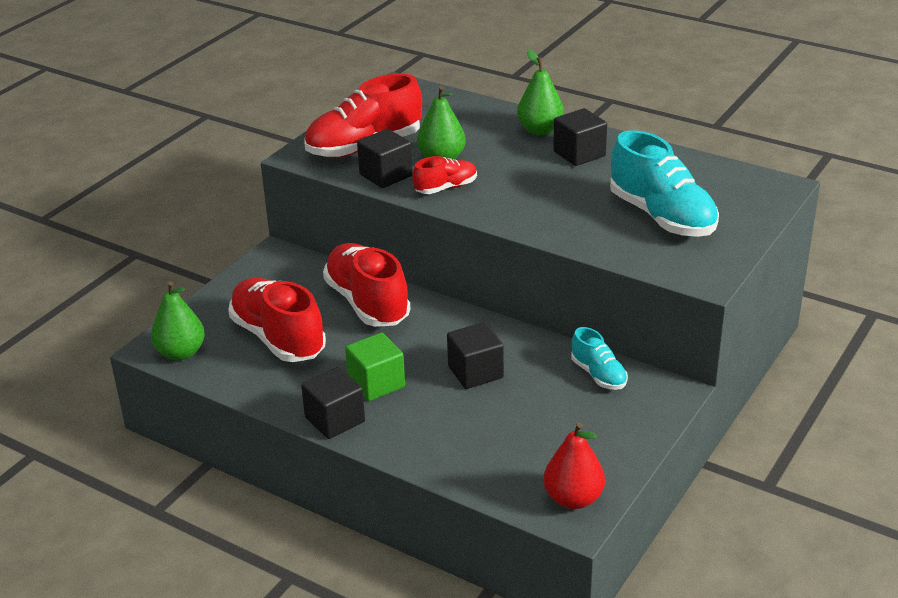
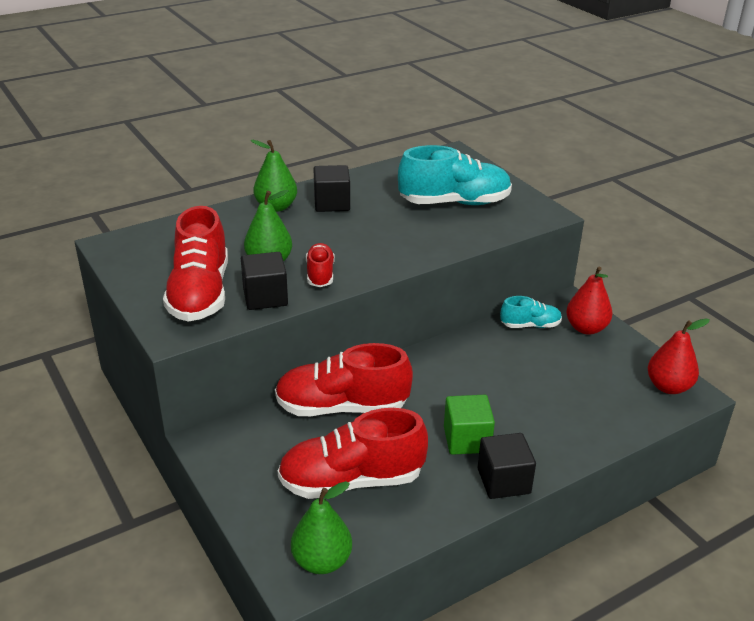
camera: 65 degrees left, 0 degrees up
(475, 372) = (487, 381): black cube -> none
(632, 415) = (586, 328): none -> red pear

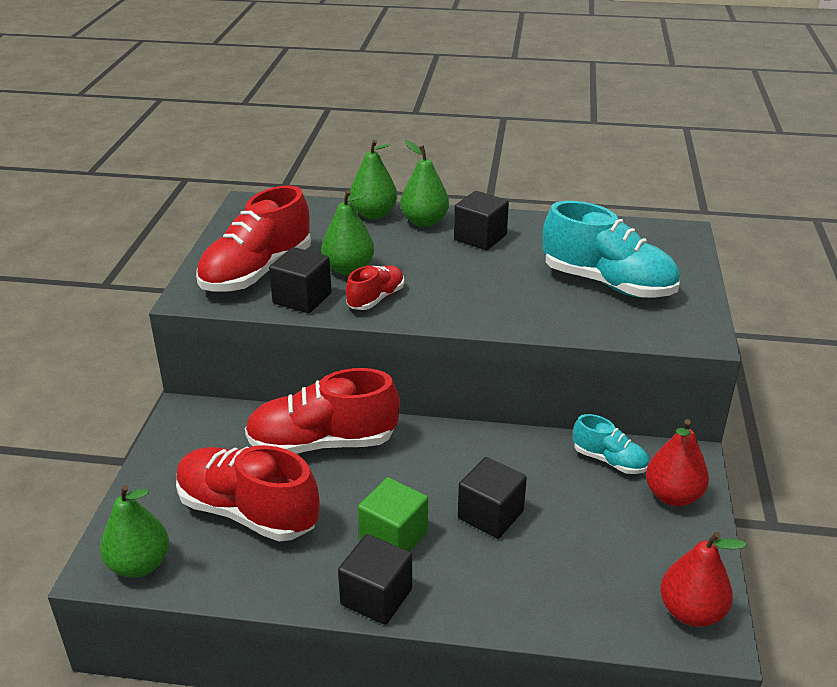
camera: 40 degrees right, 0 degrees up
(229, 215) = (373, 214): none -> green pear
(342, 407) = (322, 443): red shoe -> red shoe turned 45 degrees counterclockwise
(505, 393) = (490, 515): none -> black cube

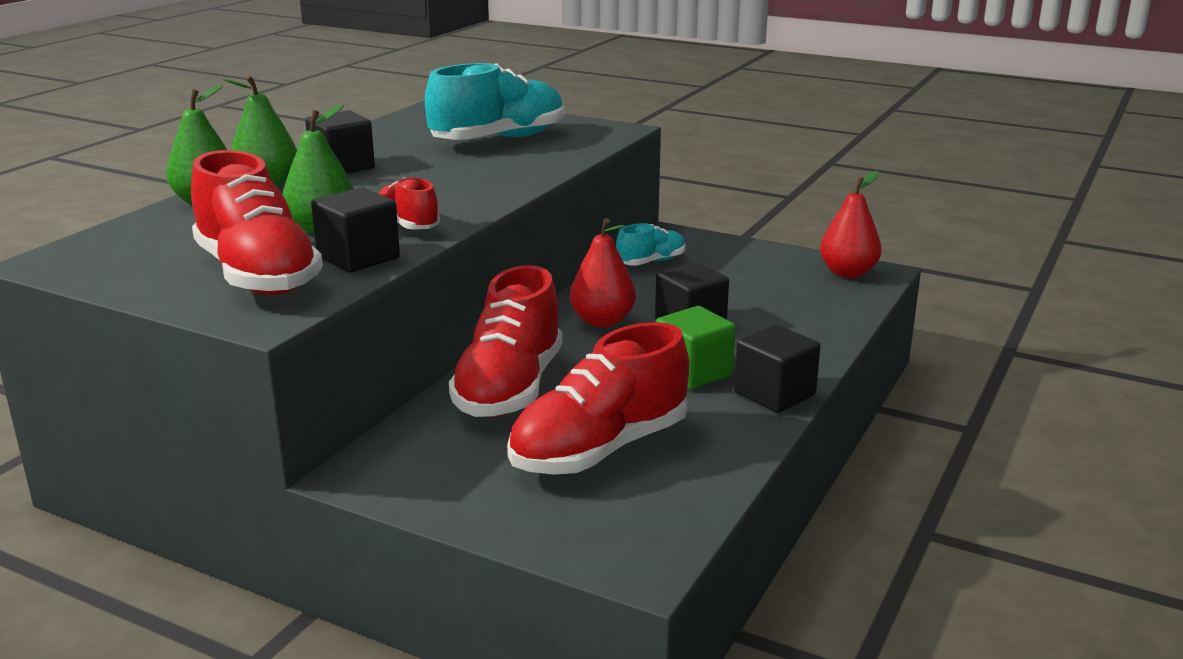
camera: 70 degrees left, 10 degrees down
(139, 565) = (649, 535): green pear -> none
(672, 495) = (713, 250): red pear -> red pear (602, 321)

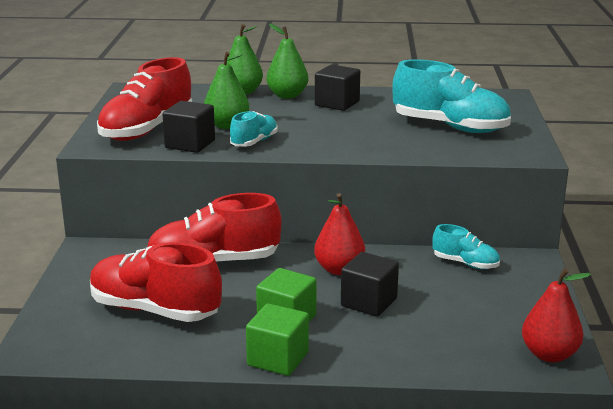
camera: 65 degrees right, 0 degrees up
(408, 224) = (254, 142): red shoe -> turquoise shoe
(774, 394) = (278, 359): black cube -> green cube

